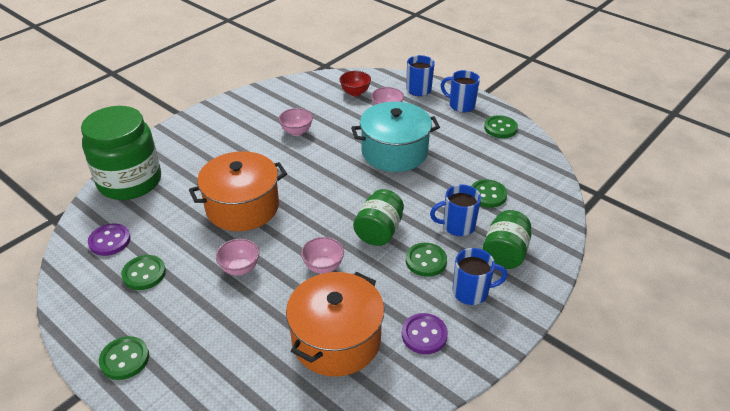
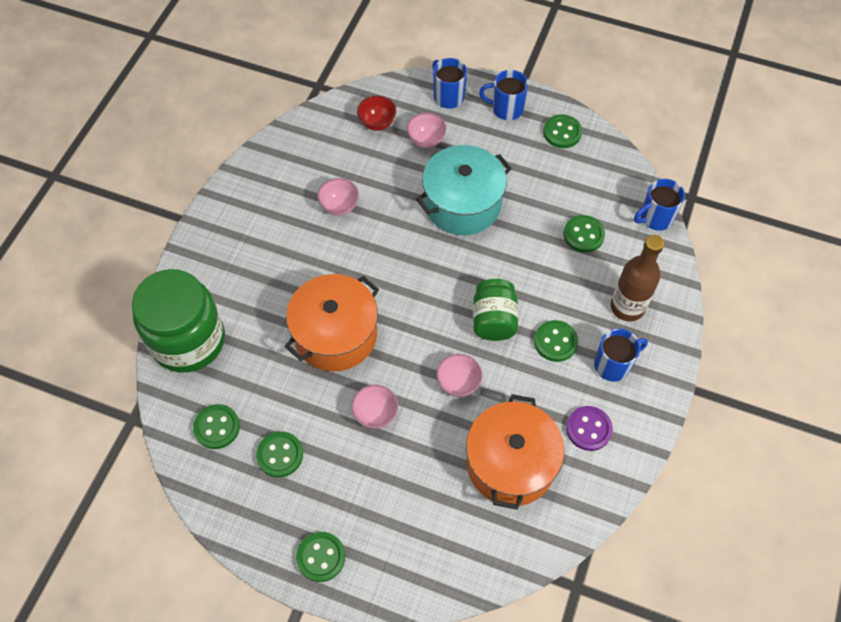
camera: 20 degrees left, 20 degrees up
(110, 241) = (217, 427): purple button -> green button
(457, 226) = (569, 287): blue mug -> blue mug (655, 218)
(504, 253) = (627, 307): green jar -> brown bottle

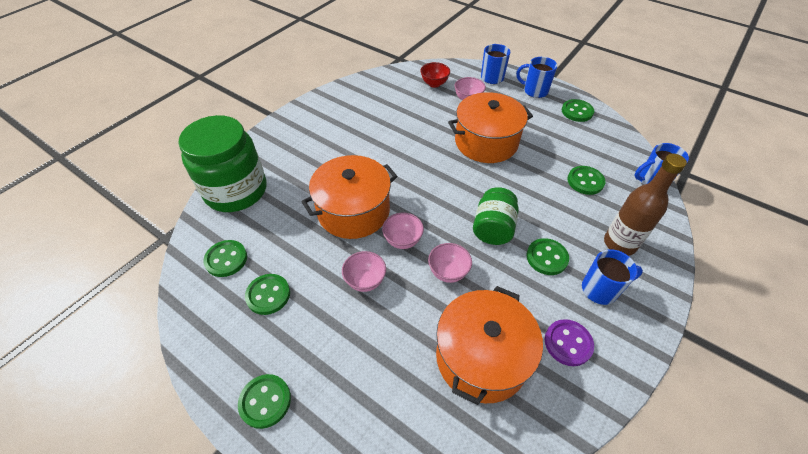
camera: 15 degrees right, 10 degrees down
(339, 207) = (389, 127): pink bowl -> pink bowl (403, 240)
(462, 204) = (486, 142): turquoise pot -> orange pot

